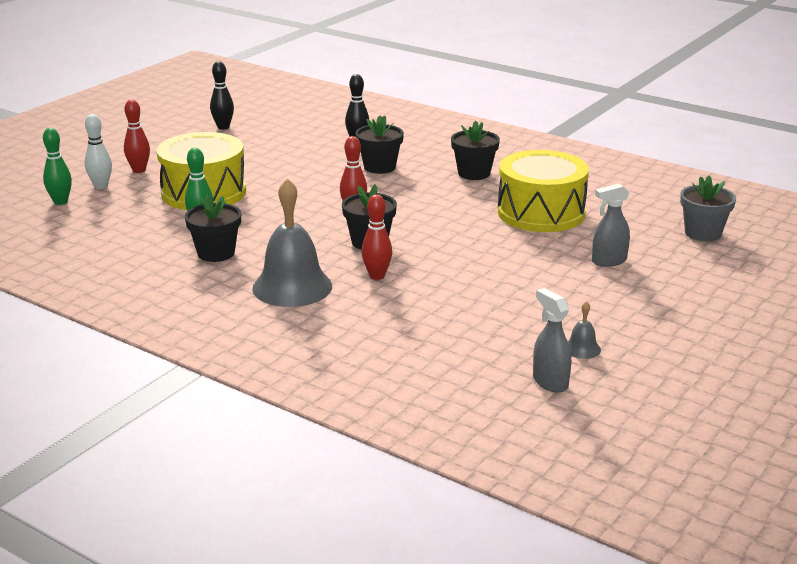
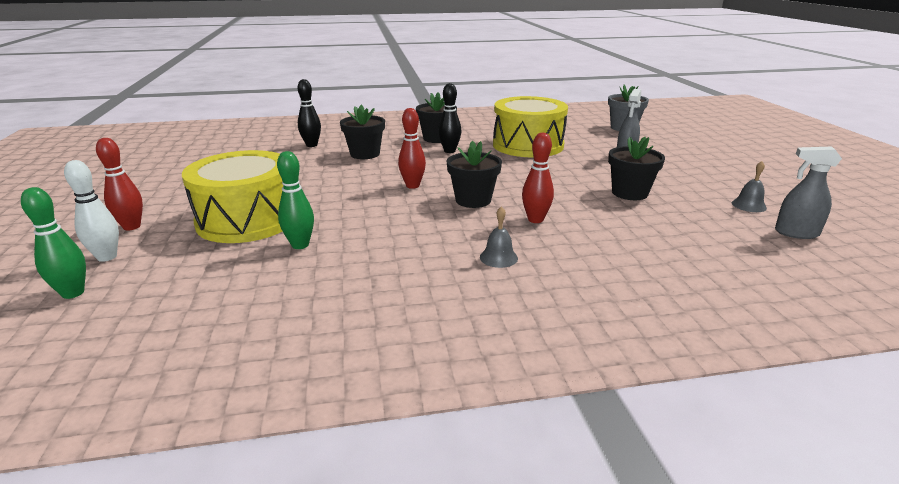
camera: 45 degrees left, 0 degrees up
(216, 253) = (370, 262): black flower pot -> black flower pot (629, 193)
(223, 127) = (165, 168): black bowling pin -> black bowling pin (449, 151)
(292, 287) = (498, 257): grey bell -> grey bell, size x0.42

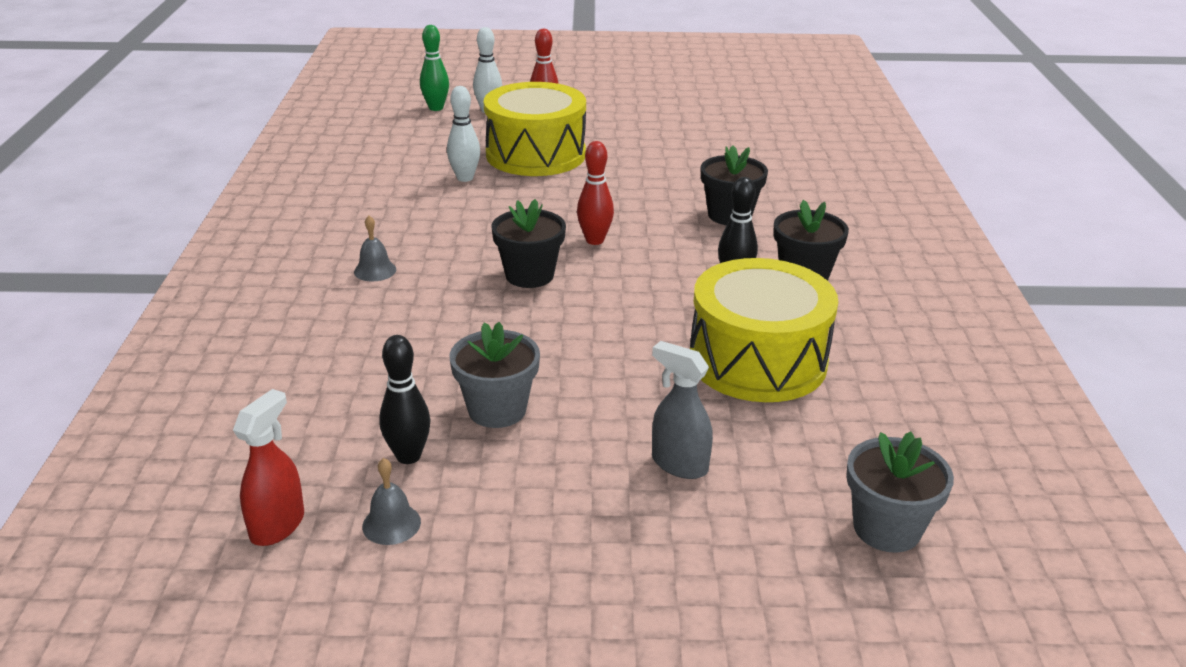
camera: 100 degrees right, 5 degrees up
(300, 245) = (465, 178): green bowling pin -> white bowling pin
(311, 145) = (776, 181): black bowling pin -> black bowling pin (408, 456)
(535, 220) = (450, 308): red bowling pin -> none
(629, 193) = (497, 410): black flower pot -> grey flower pot
(796, 233) = (278, 525): grey spray bottle -> red spray bottle

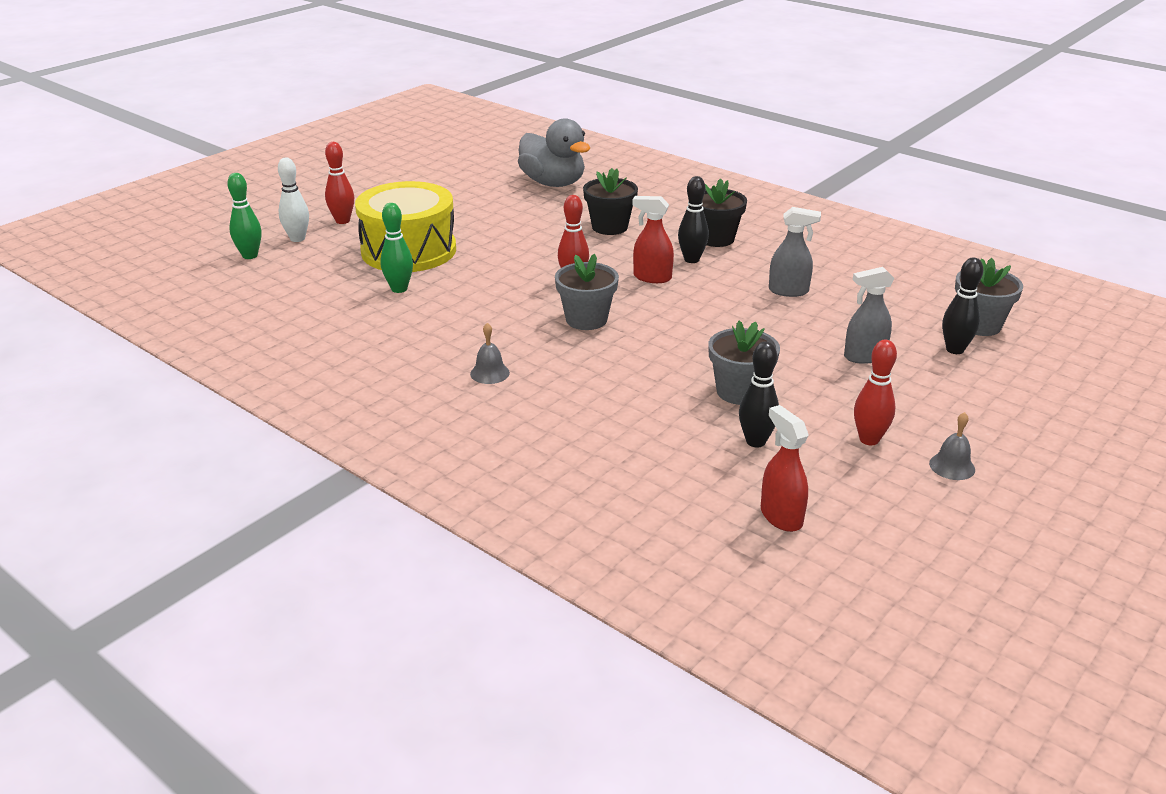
camera: 50 degrees left, 0 degrees up
(391, 524) = (823, 472): grey bell -> grey bell (952, 466)
(465, 178) = (399, 289): white bowling pin -> green bowling pin
(494, 533) = (869, 439): none -> red bowling pin
(529, 275) = (586, 319): black flower pot -> grey flower pot
(662, 275) = (652, 277): none -> red spray bottle
(757, 360) = (789, 291): yellow drum -> grey spray bottle
(769, 157) = (553, 183): none -> grey duck
(791, 529) = (955, 350): none -> black bowling pin

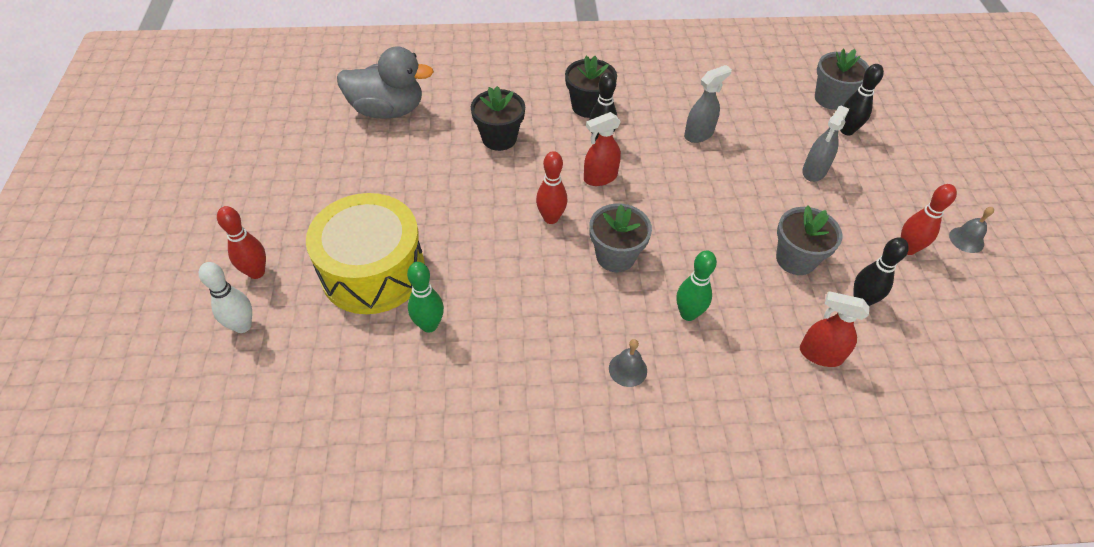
camera: 45 degrees left, 20 degrees up
(250, 256) = (223, 382): green bowling pin -> green bowling pin (688, 314)
(781, 516) = (954, 359): red spray bottle -> red spray bottle (820, 354)

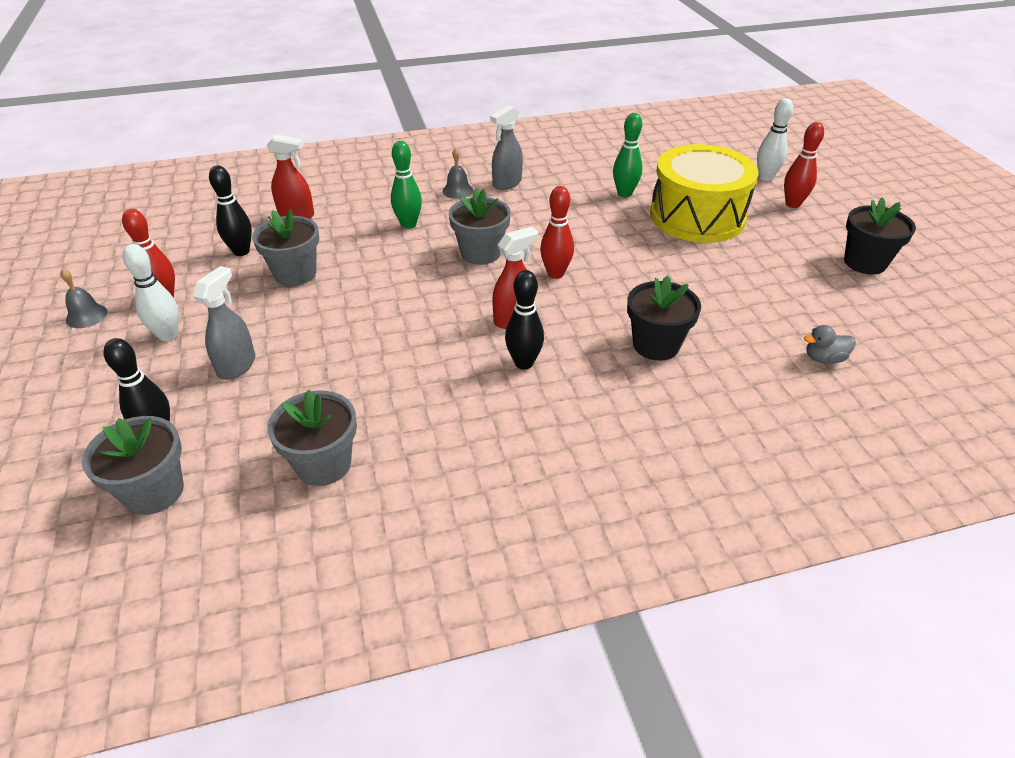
camera: 170 degrees right, 10 degrees down
(388, 110) = (824, 358): grey duck -> grey duck, size x0.42
(588, 106) = (555, 409): black flower pot -> black flower pot (865, 262)
(699, 134) = (388, 392): grey spray bottle -> grey spray bottle (507, 183)
(735, 98) = (323, 464): none -> grey flower pot
(882, 207) = (168, 335): none -> white bowling pin

